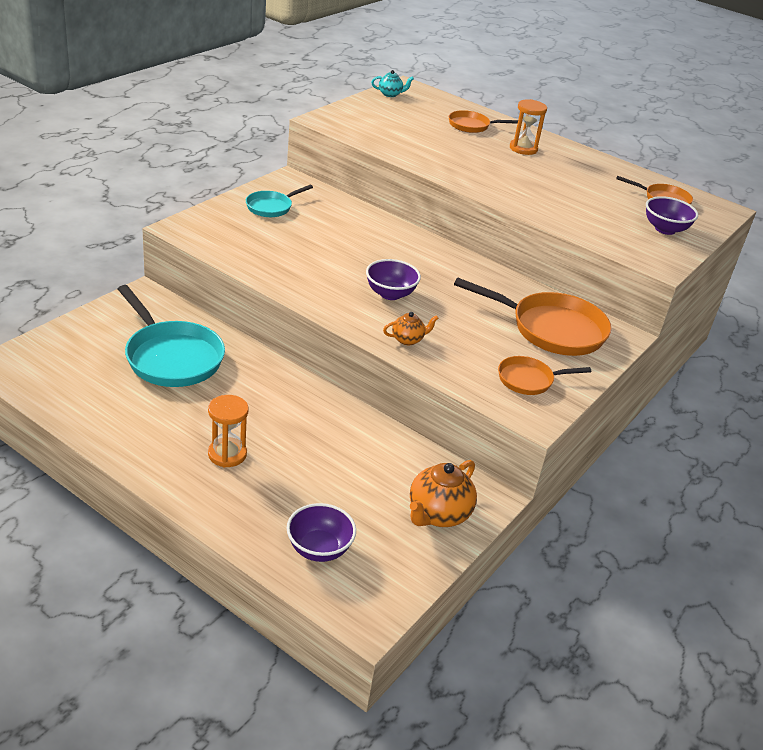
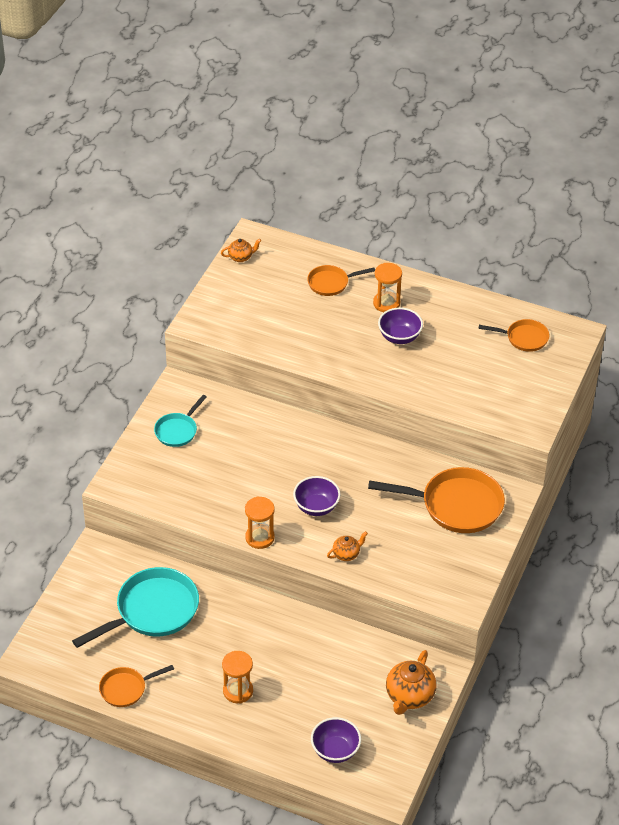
camera: 10 degrees left, 10 degrees up
(171, 357) = (152, 611): turquoise pan -> turquoise pan turned 75 degrees counterclockwise
(314, 303) = (260, 537): none -> orange hourglass
(390, 94) = (241, 257): turquoise teapot -> orange teapot
(529, 380) = (450, 567): orange pan -> orange pan (126, 689)
(665, 229) = (530, 380): purple bowl -> purple bowl (399, 337)

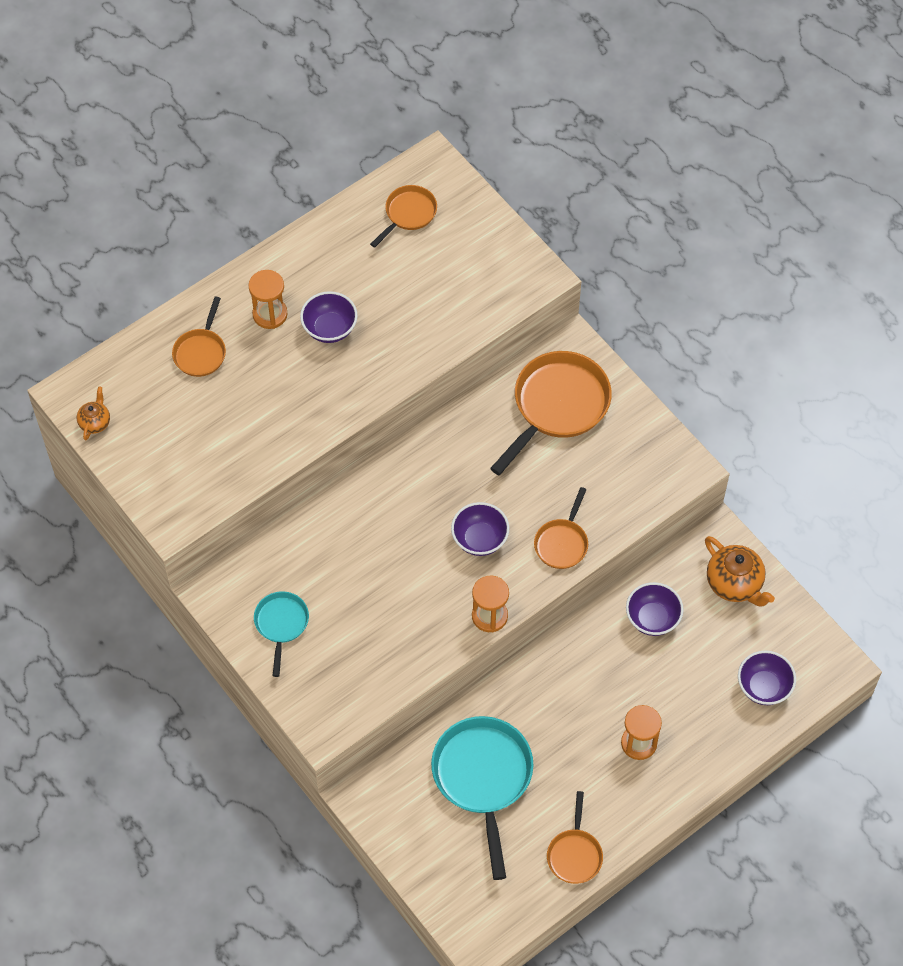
camera: 60 degrees left, 15 degrees up
(177, 431) = (281, 624): turquoise pan -> turquoise pan turned 150 degrees counterclockwise
(344, 657) = (652, 618): none -> purple bowl
(346, 554) = (562, 543): orange teapot -> orange pan

